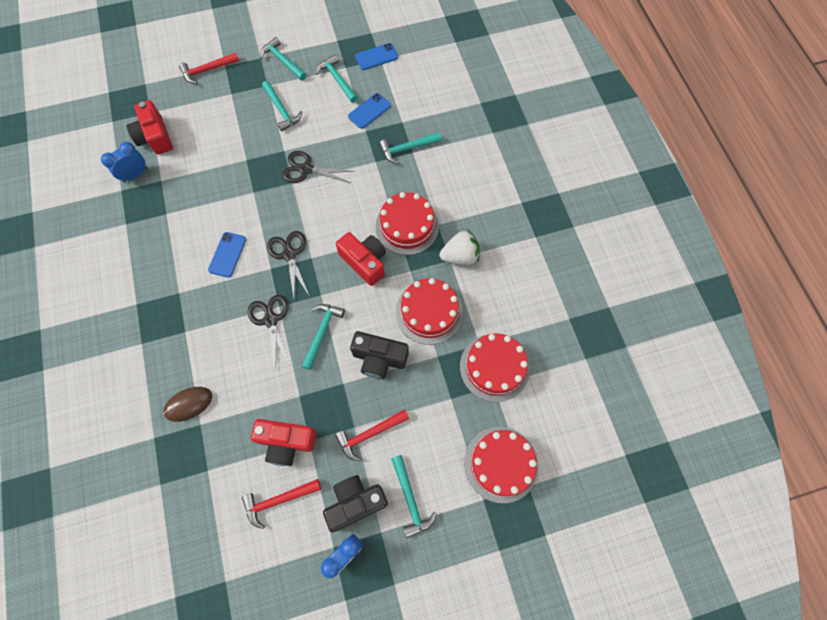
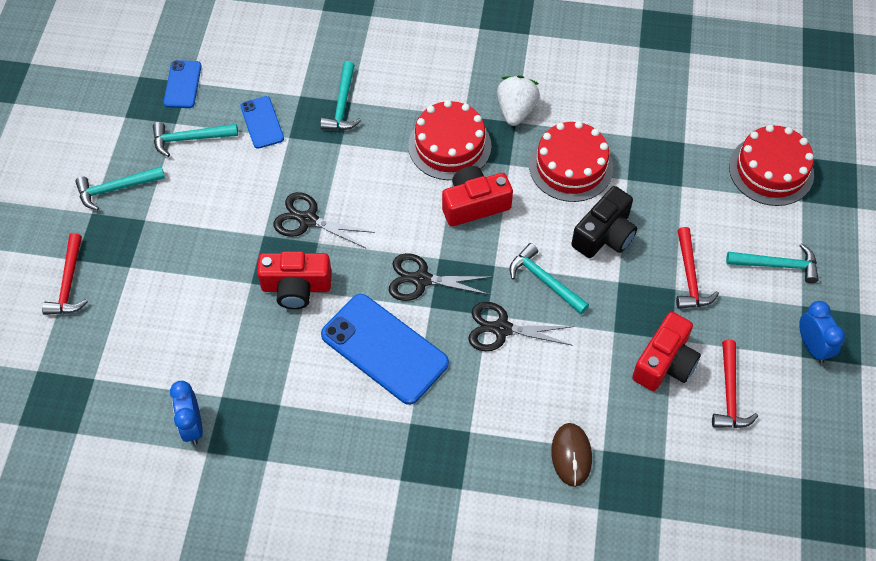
camera: 65 degrees left, 10 degrees down
(155, 137) = (142, 383): red camera -> red camera (296, 287)
(227, 254) = (384, 349): blue phone -> blue phone, size x1.88
(281, 110) = (197, 217): turquoise hammer -> none
(306, 169) = (308, 220): black scissors -> black scissors turned 75 degrees clockwise
(355, 502) = (761, 317): black camera -> none
(494, 367) = (664, 133): red cake -> none

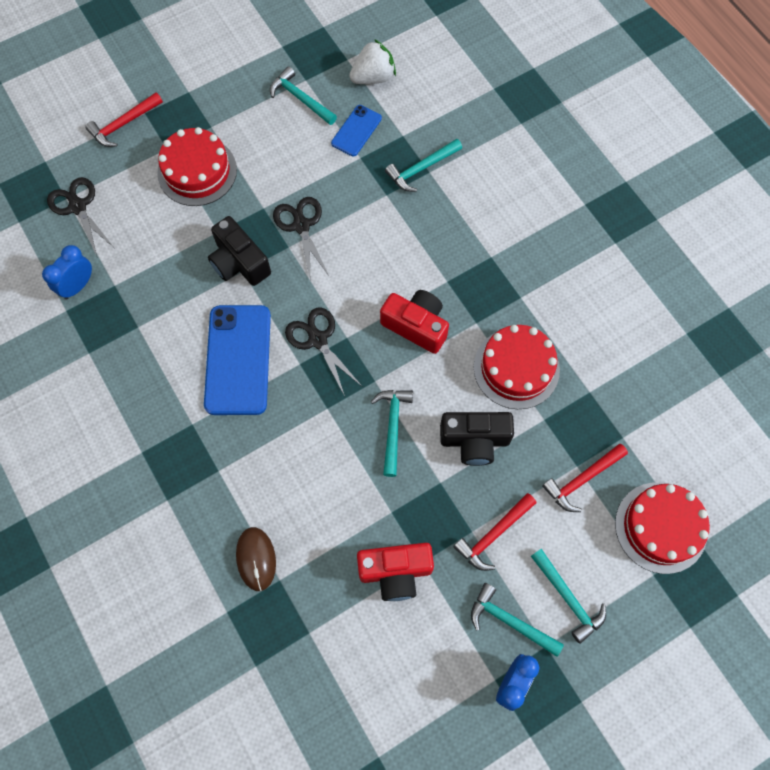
camera: 50 degrees right, 10 degrees up
(116, 188) = (220, 89): turquoise hammer -> turquoise hammer (510, 621)
(182, 84) = (341, 57): blue phone -> none
(296, 287) = (239, 262): red camera -> black camera
(449, 145) = (453, 268): red cake -> red cake (197, 171)
(502, 329) = (323, 428): black scissors -> black scissors (78, 207)
(516, 110) = (531, 289): white strawberry -> white strawberry (373, 77)
(571, 455) = (256, 559): brown mouse -> brown mouse turned 60 degrees counterclockwise
(729, 394) = (409, 643): red hammer -> red hammer (581, 479)

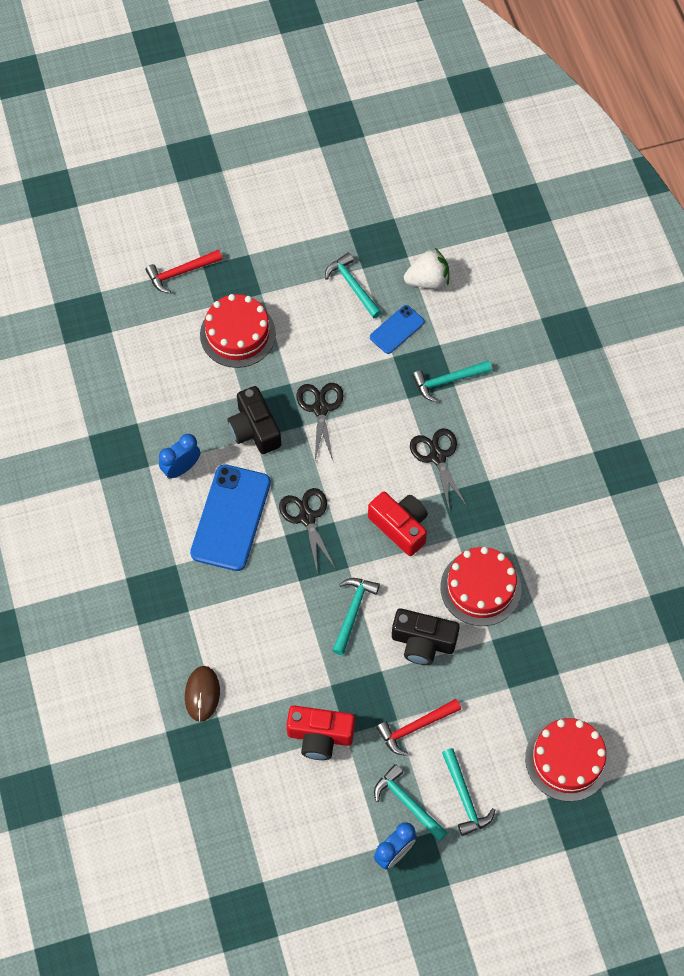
camera: 15 degrees right, 5 degrees down
(78, 207) = (121, 342): black scissors -> black scissors (437, 457)
(78, 286) = (104, 415): blue clock -> blue clock (181, 468)
(581, 479) = (509, 700): red hammer -> none

